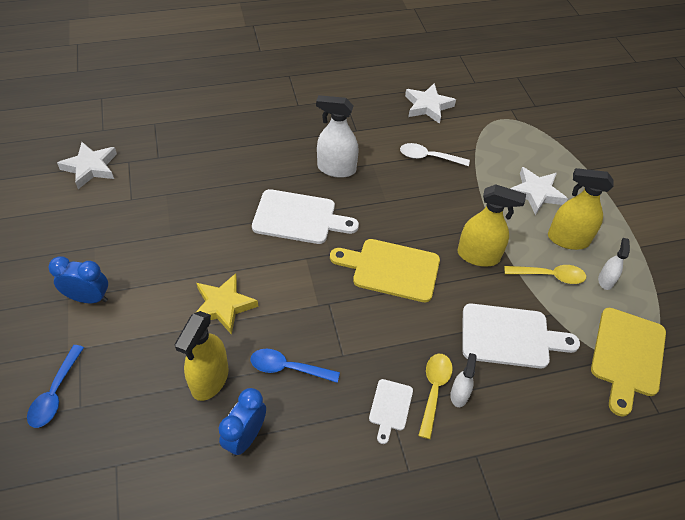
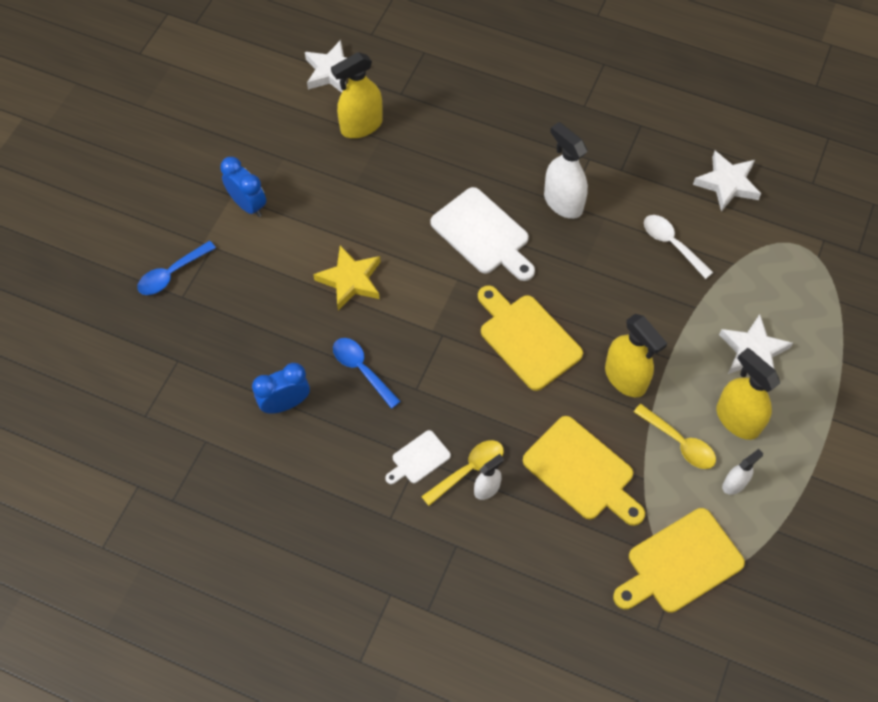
camera: 40 degrees right, 10 degrees up
(210, 380) = (292, 338): yellow spray bottle -> yellow spray bottle (361, 126)
(510, 336) = (582, 471): white cutting board -> yellow cutting board

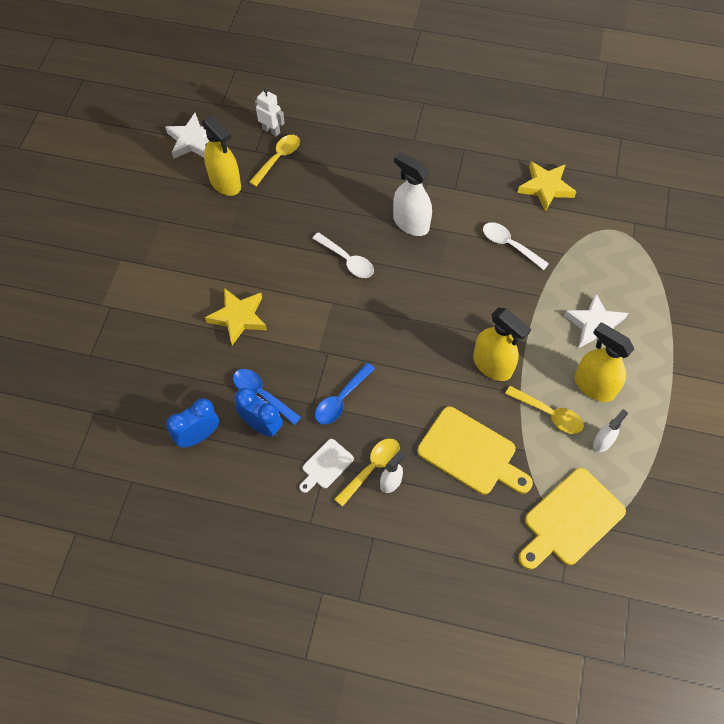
camera: 10 degrees left, 0 degrees up
(171, 274) = (77, 336): blue spoon -> blue spoon (341, 399)
(248, 205) = (136, 265): blue clock -> blue clock (262, 425)
(361, 126) = (225, 183): yellow spray bottle -> yellow spray bottle turned 90 degrees counterclockwise
(423, 72) = (271, 130): none -> white robot
(425, 106) = (278, 158): none -> yellow spoon
(483, 234) = (347, 260): white cutting board -> white spoon
(527, 338) = (402, 344): yellow cutting board -> none
(727, 183) = (545, 187): white star -> yellow star

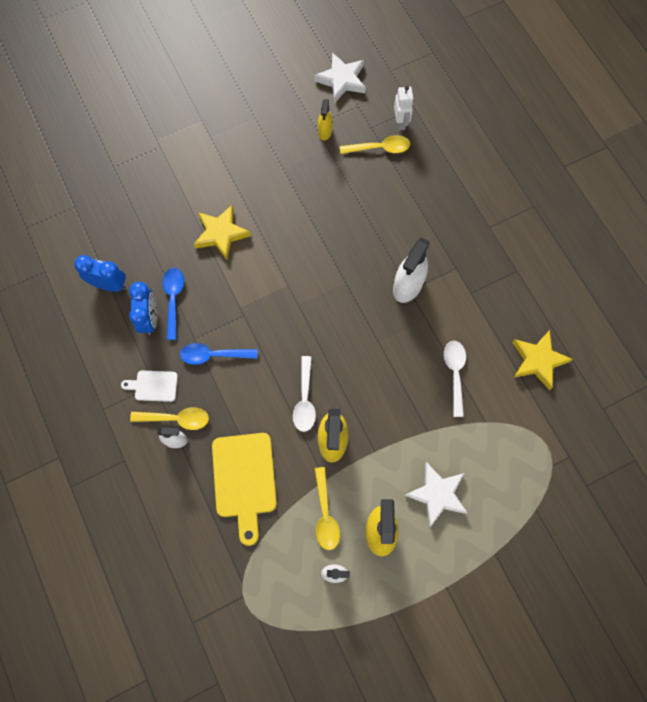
camera: 50 degrees right, 10 degrees up
(225, 183) = (325, 132): yellow spray bottle -> yellow spray bottle, size x0.55
(347, 260) = (333, 267): white spoon -> white spoon (305, 400)
(411, 223) = (407, 286): white spray bottle -> white spray bottle turned 150 degrees counterclockwise
(570, 519) = (248, 594): yellow cutting board -> none

